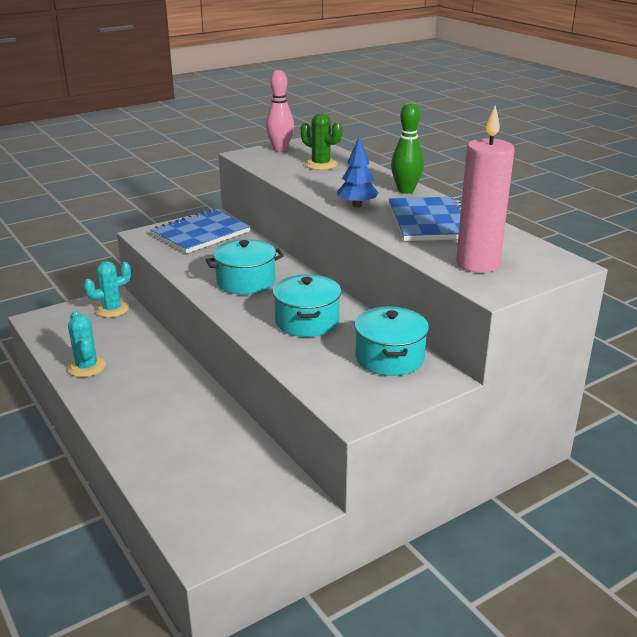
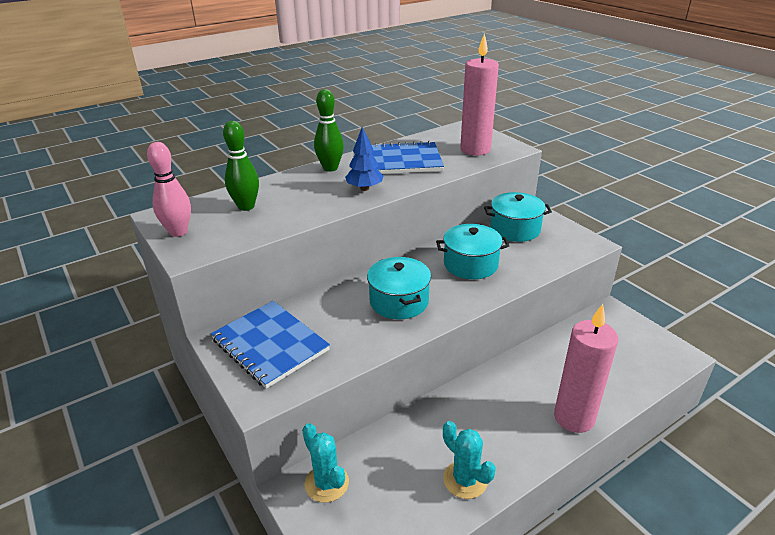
camera: 90 degrees left, 5 degrees up
(87, 367) = (465, 480): turquoise cactus -> turquoise cactus turned 75 degrees clockwise
(129, 436) = (574, 418): none -> pink candle
(321, 164) = (246, 206): green cactus -> green bowling pin

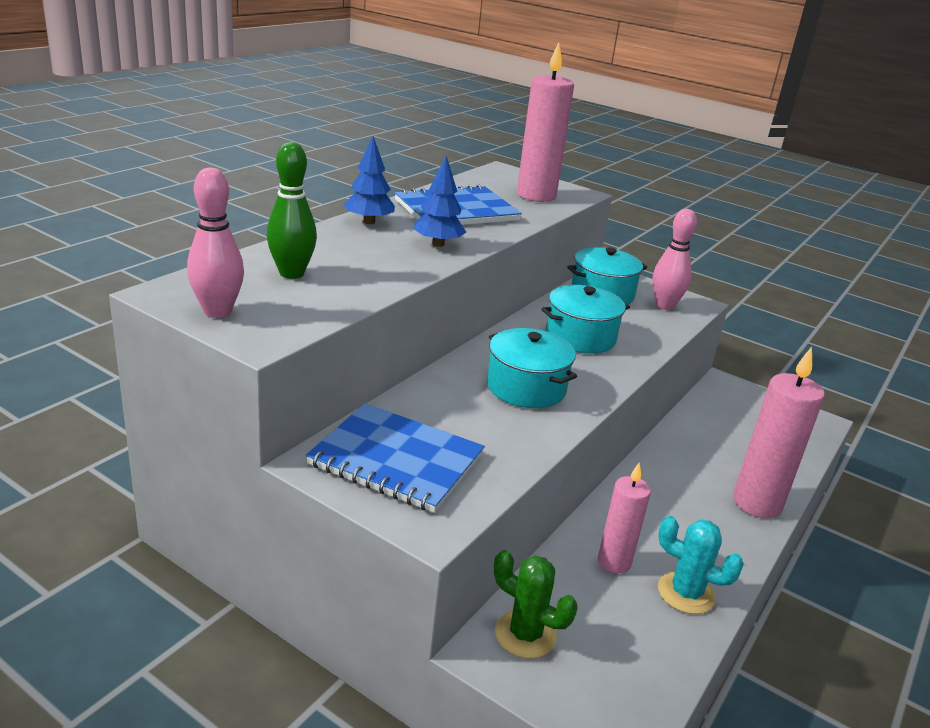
camera: 25 degrees left, 5 degrees down
(326, 483) = (525, 634): turquoise cactus -> green cactus
(330, 168) = (369, 222): green bowling pin -> blue tree
(425, 443) = (614, 562): none -> pink candle
(561, 243) = (664, 306): none -> pink bowling pin

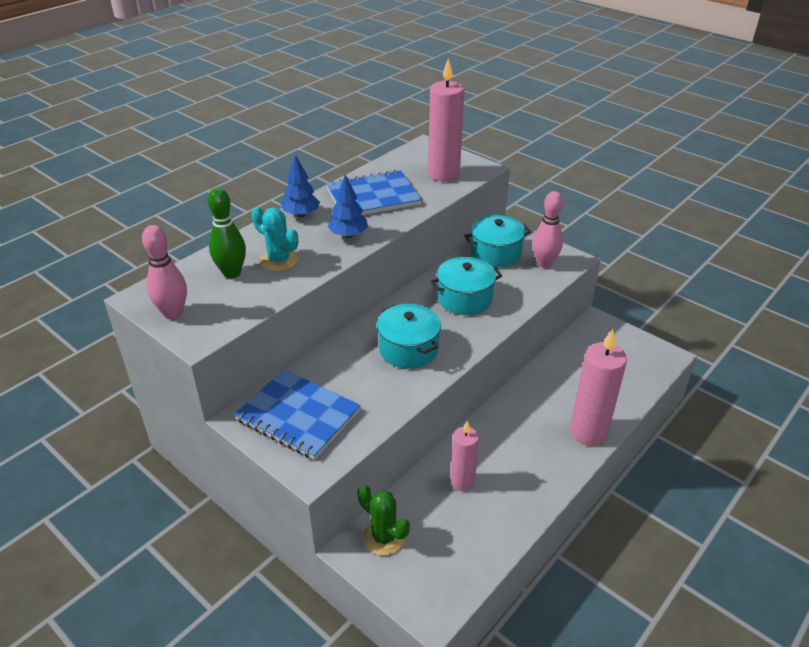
camera: 10 degrees right, 10 degrees up
(686, 593) = (509, 507): turquoise cactus -> turquoise cactus (279, 260)

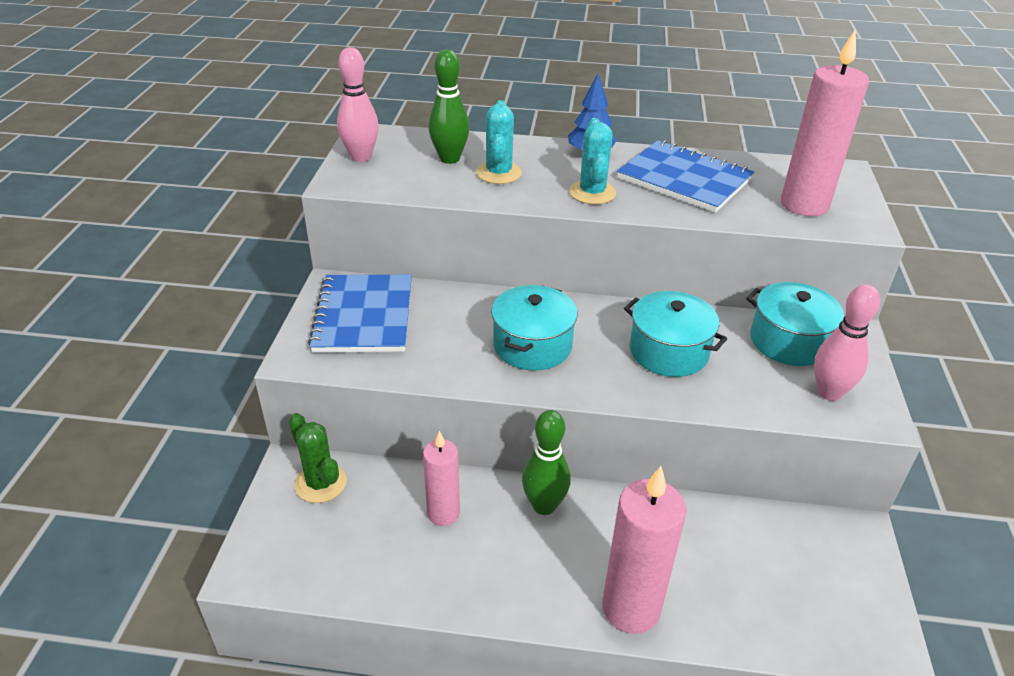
camera: 55 degrees right, 0 degrees up
(348, 235) = (592, 193): blue tree -> turquoise cactus
(384, 537) = (320, 483): green cactus -> green cactus turned 45 degrees counterclockwise
(491, 431) = (544, 505): none -> green bowling pin

